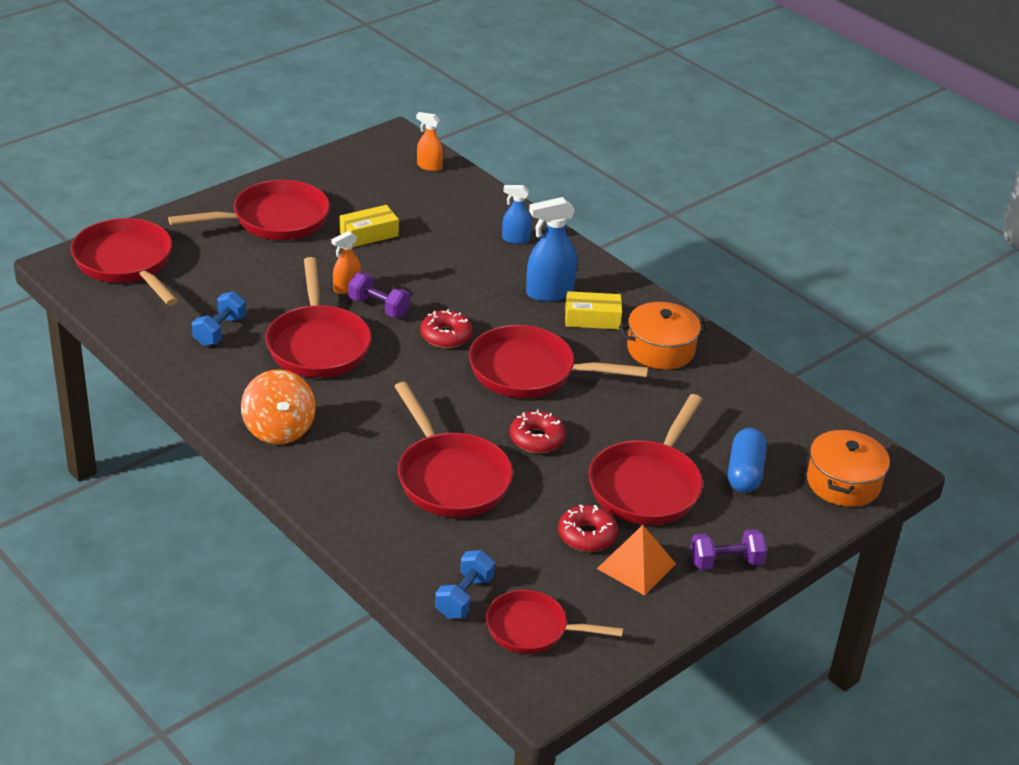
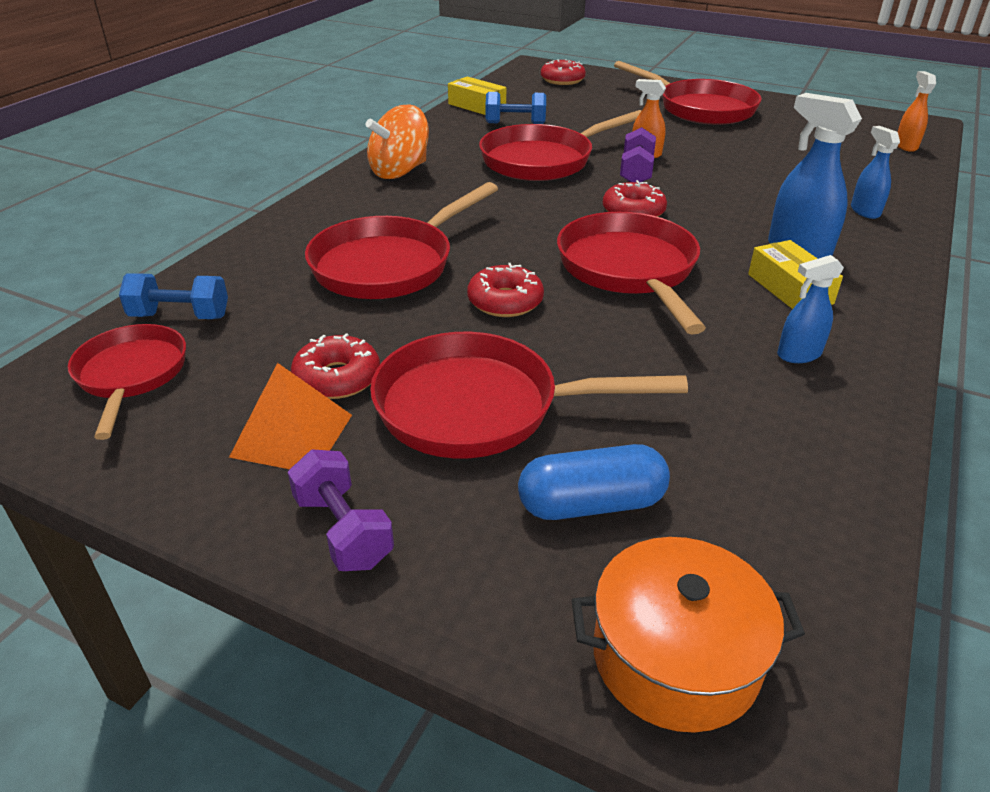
camera: 70 degrees right, 0 degrees up
(126, 263) = (562, 80): red pan -> red donut
(369, 234) = (745, 145): yellow box -> yellow box (477, 106)
(660, 349) = (798, 354): orange pot -> blue spray bottle

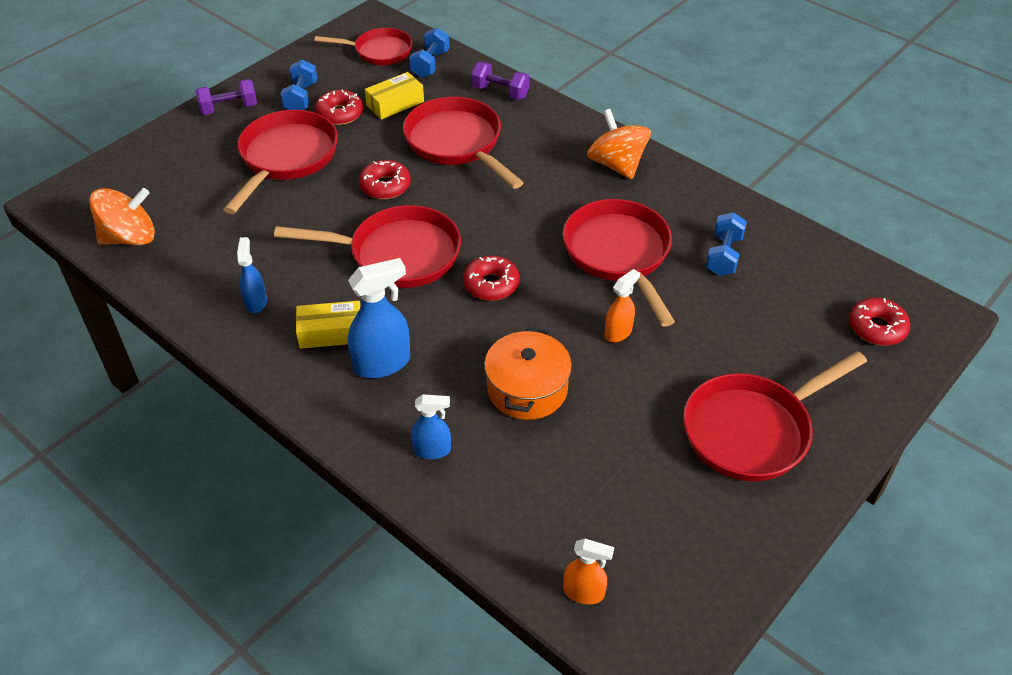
camera: 105 degrees right, 10 degrees up
(292, 435) = (301, 98): orange pyramid -> blue dumbbell
(477, 106) = (783, 237): yellow box -> yellow box (395, 104)
(591, 504) = (195, 180): blue capsule -> none
(636, 172) = (573, 311): purple dumbbell -> purple dumbbell (500, 92)
(675, 657) = (105, 183): orange pot -> orange pot (527, 389)
(793, 541) = (130, 238): none -> orange spinning top

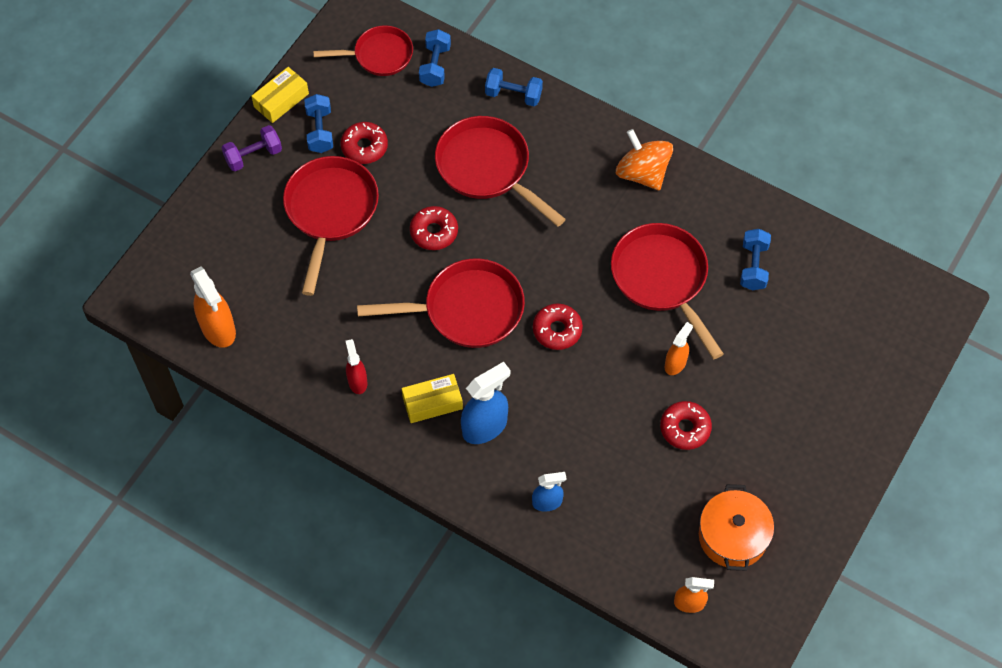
camera: 10 degrees left, 15 degrees up
(130, 238) = (218, 329): orange spinning top -> orange spray bottle
(256, 302) = (357, 381): blue spray bottle -> red spray bottle
(395, 104) = (415, 125): yellow box -> yellow box (281, 100)
(500, 92) = (513, 95): purple dumbbell -> blue dumbbell
(527, 389) = (610, 432): orange pot -> orange pot (732, 536)
(753, 430) = (797, 442): red pan -> none
(877, 328) = (889, 324): red donut -> red donut (685, 428)

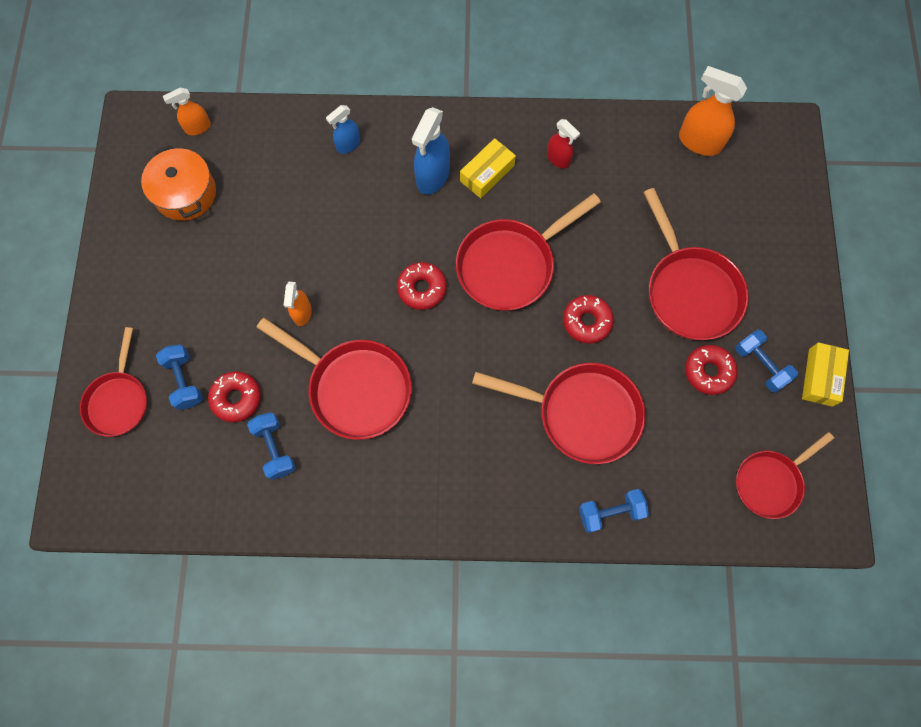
camera: 150 degrees right, 10 degrees up
(253, 156) = (798, 307): purple dumbbell -> none
(435, 66) = (708, 502): blue dumbbell -> blue dumbbell (184, 381)
(642, 173) = (432, 493): orange spinning top -> none
(685, 428) = (266, 260): red donut -> red donut (236, 398)
(872, 371) = (119, 400): none -> red pan

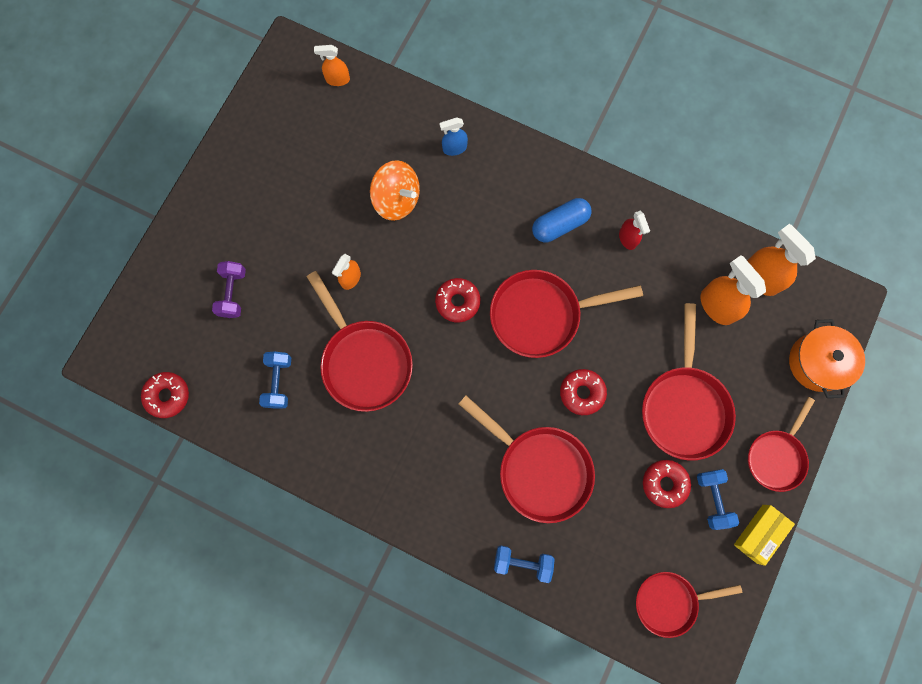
camera: 25 degrees right, 5 degrees up
(119, 400) = (176, 286): red pan -> red pan (776, 456)
(184, 381) = (233, 293): blue dumbbell -> purple dumbbell
(185, 193) = (302, 133): orange pot -> orange pot (817, 362)
(236, 398) = (267, 326): red donut -> red donut (167, 395)
(313, 217) = (397, 199): none -> orange spinning top
(432, 176) = (512, 207): blue spray bottle -> none
(487, 173) = (560, 225): yellow box -> blue capsule
(672, 185) = (716, 306): none -> orange spray bottle

